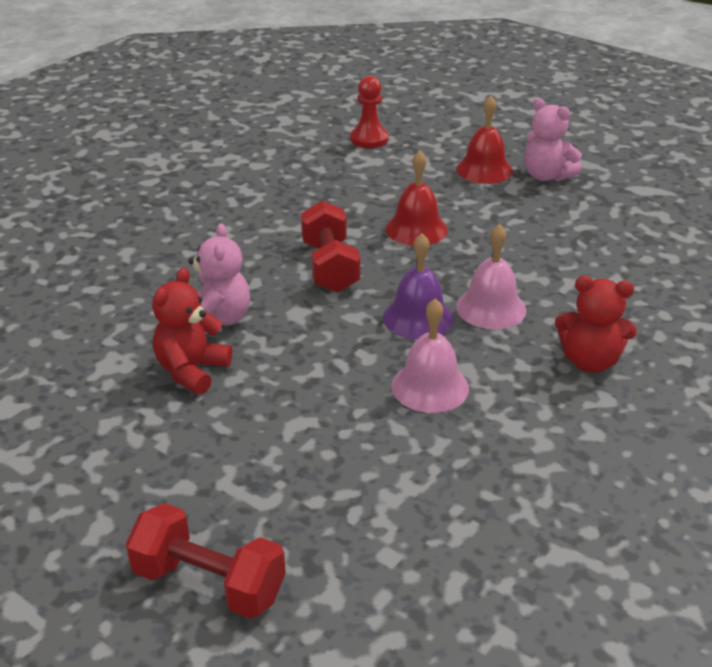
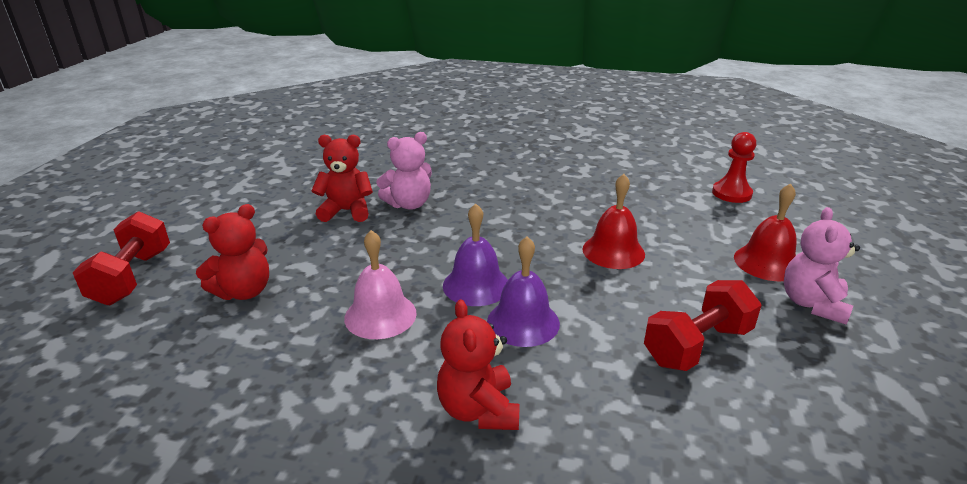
camera: 65 degrees right, 5 degrees down
(319, 479) = (244, 291): none -> red teddy bear
(330, 267) = (514, 227): red dumbbell -> red dumbbell (697, 345)
(491, 308) = (523, 322): pink bell -> purple bell

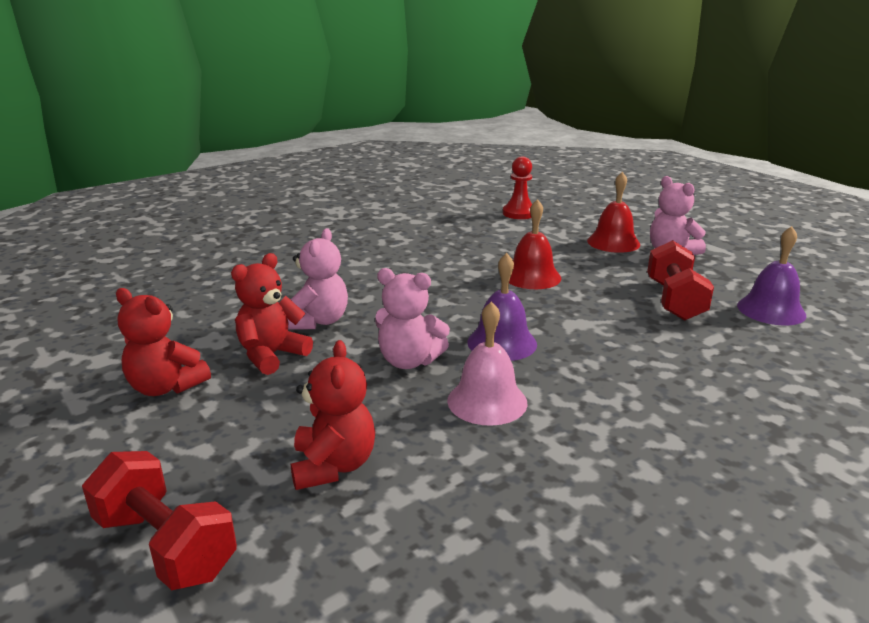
camera: 50 degrees left, 5 degrees down
(398, 260) = (409, 361): none -> pink teddy bear
(478, 410) = (665, 404): red teddy bear -> red teddy bear (166, 387)
(523, 322) = (577, 344): purple bell -> purple bell (771, 310)

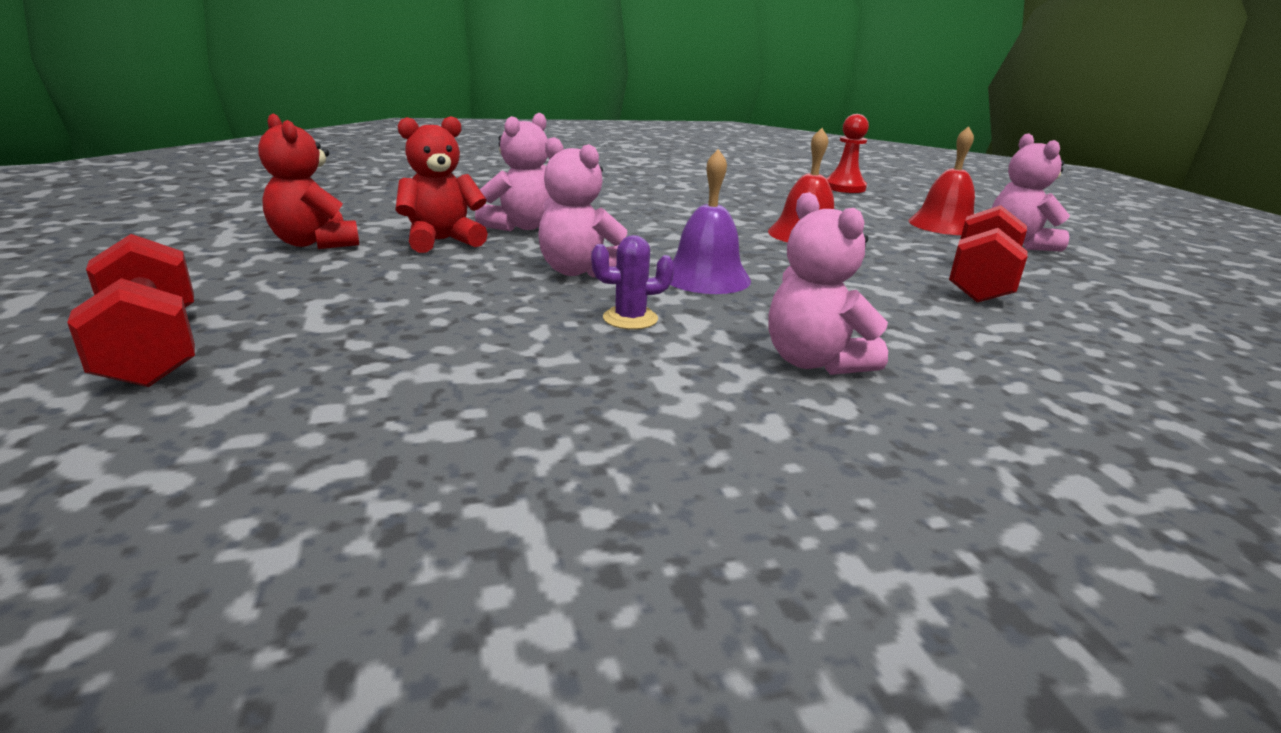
camera: 20 degrees right, 0 degrees up
(333, 466) = (393, 331): red teddy bear -> none
(487, 401) = (630, 319): pink bell -> purple cactus
(631, 407) = (814, 362): none -> pink teddy bear
(771, 310) = (1125, 316): purple bell -> none

